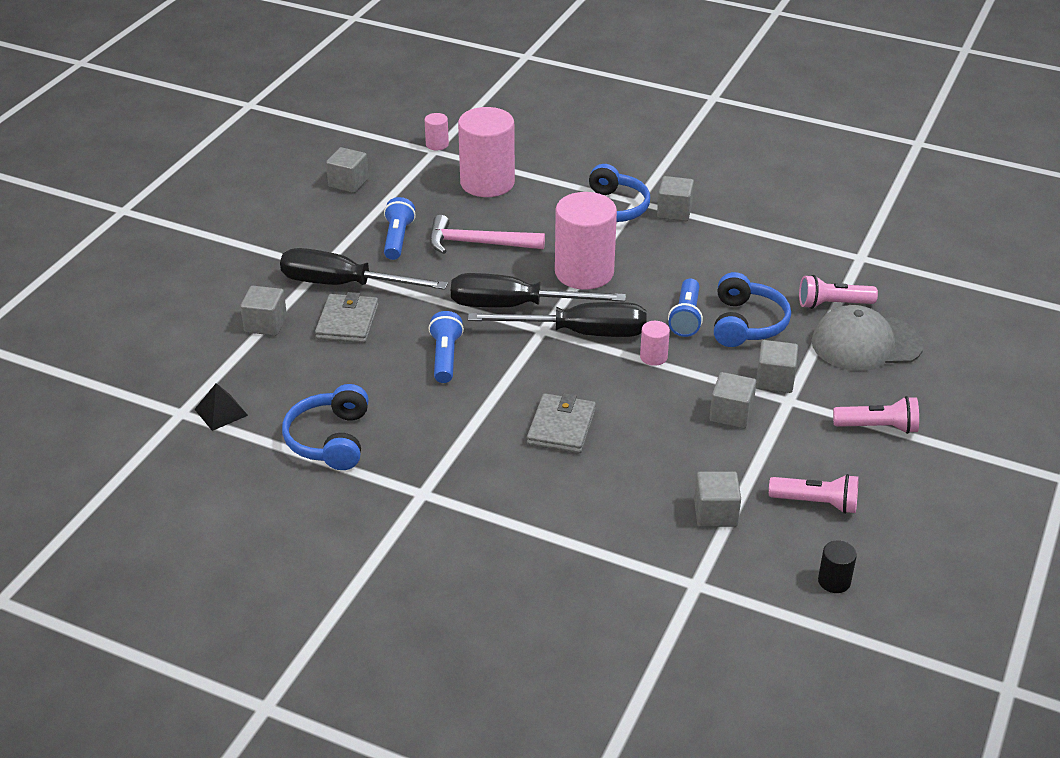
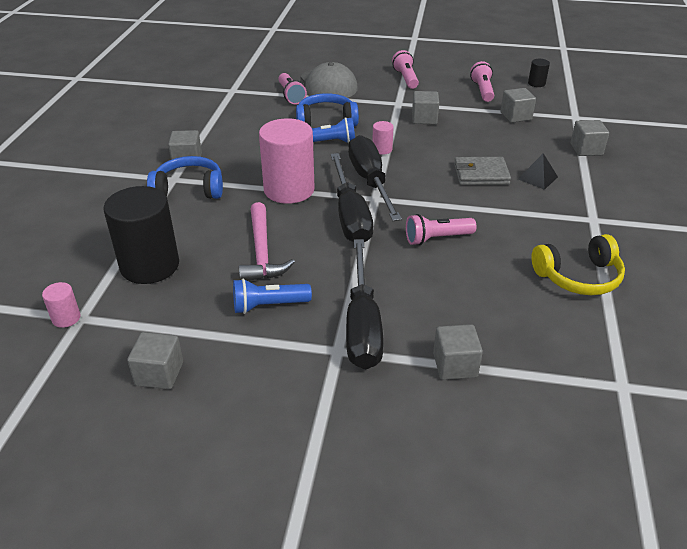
camera: 105 degrees left, 0 degrees up
(221, 412) = (599, 356): black pyramid -> black pyramid (537, 178)
(330, 439) = (578, 277): blue headphones -> yellow headphones
(347, 322) = (421, 306): grey wallet -> none
(445, 357) = (437, 238): blue flashlight -> pink flashlight
(487, 183) = (150, 266): pink cylinder -> black cylinder
(774, 380) = (381, 108): grey cube -> grey cube (586, 149)

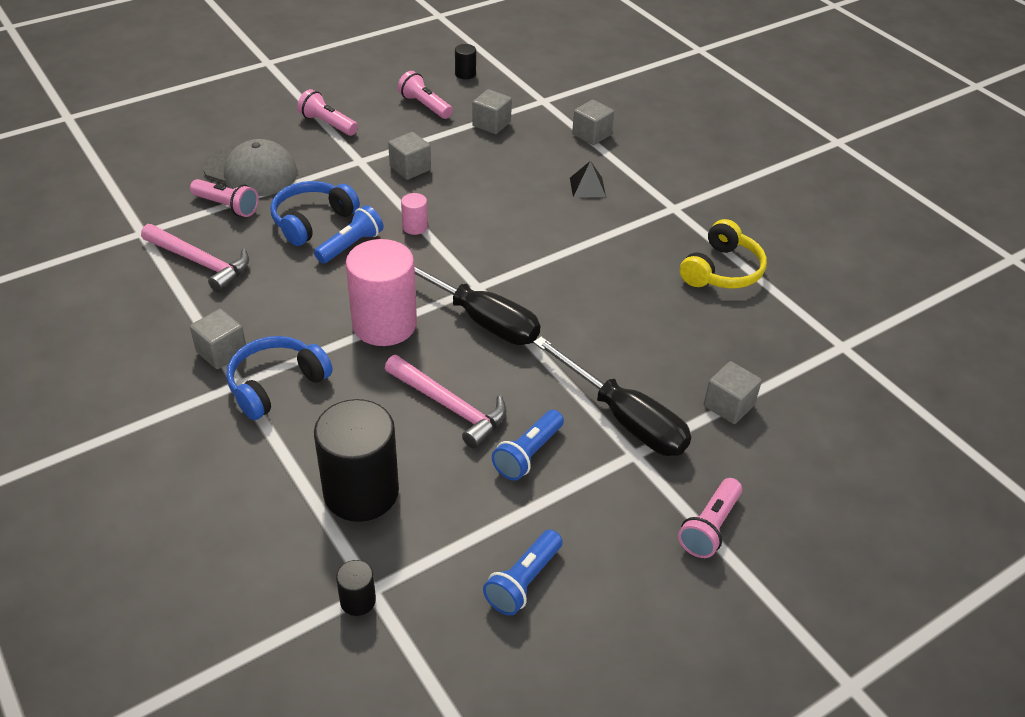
camera: 45 degrees left, 5 degrees up
(66, 318) = (358, 600): pink cylinder -> black cylinder
(159, 373) = (523, 581): grey cube -> blue flashlight
(239, 115) = (200, 262): none -> pink hammer
(370, 181) = (450, 270): black screwdriver -> none
(437, 238) = (581, 298): pink flashlight -> pink flashlight (710, 527)
(481, 174) = (538, 208): grey wallet -> none

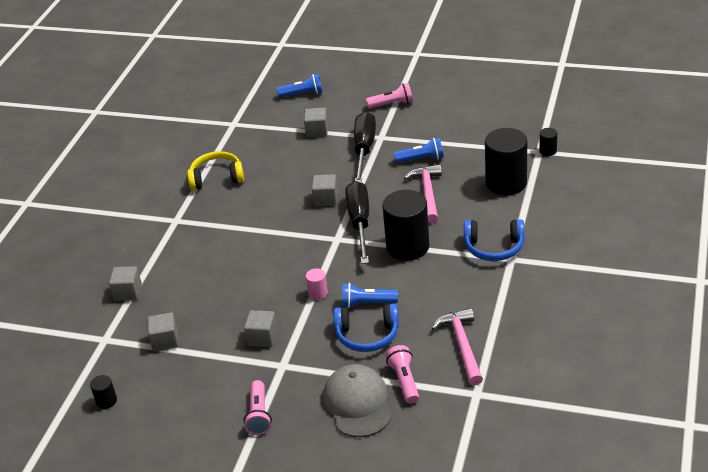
camera: 125 degrees left, 5 degrees down
(221, 352) = (504, 280): grey cube -> grey cube (326, 199)
(384, 324) = (407, 247): pink cylinder -> black cylinder
(425, 106) = (177, 387): pink flashlight -> none
(523, 581) = (480, 125): blue flashlight -> blue flashlight (302, 94)
(587, 187) = (193, 259): black pyramid -> none

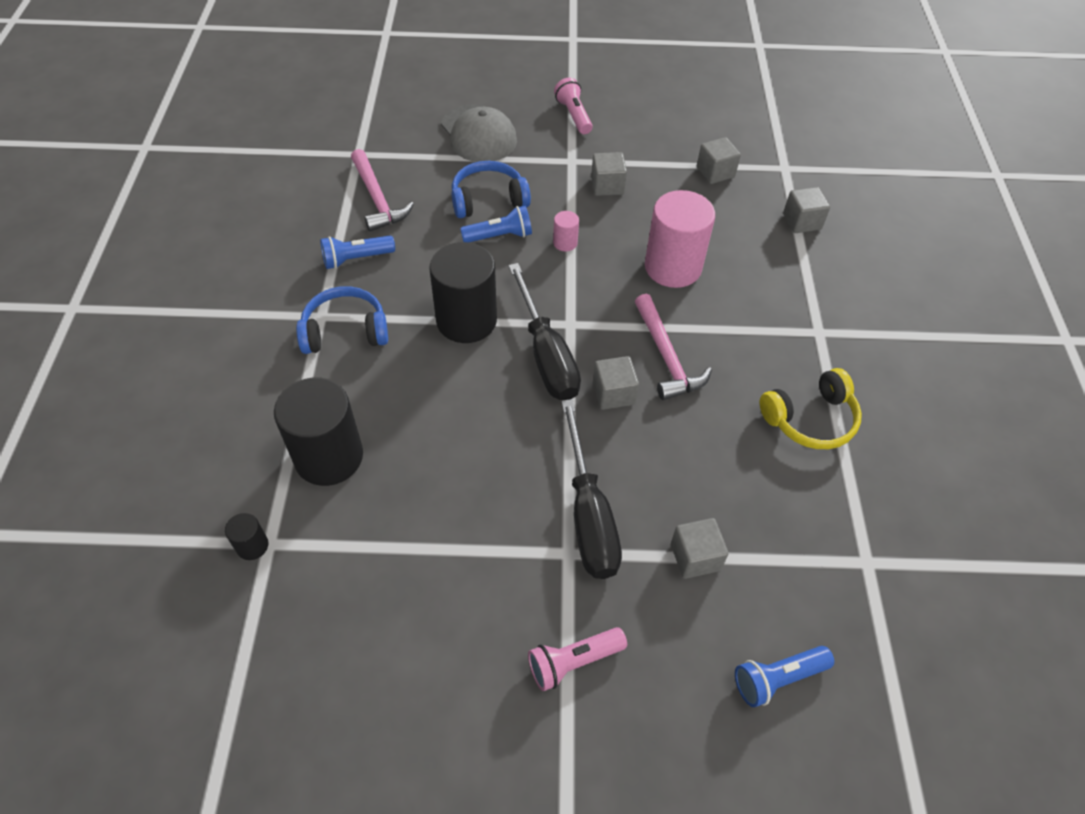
camera: 160 degrees right, 15 degrees up
(106, 401) = (733, 113): black cylinder -> none
(246, 268) = (673, 267): none -> pink cylinder
(404, 381) = (435, 158): pink flashlight -> none
(421, 159) = (480, 500): blue flashlight -> blue flashlight (356, 259)
(427, 193) = (455, 421): pink hammer -> pink hammer (666, 357)

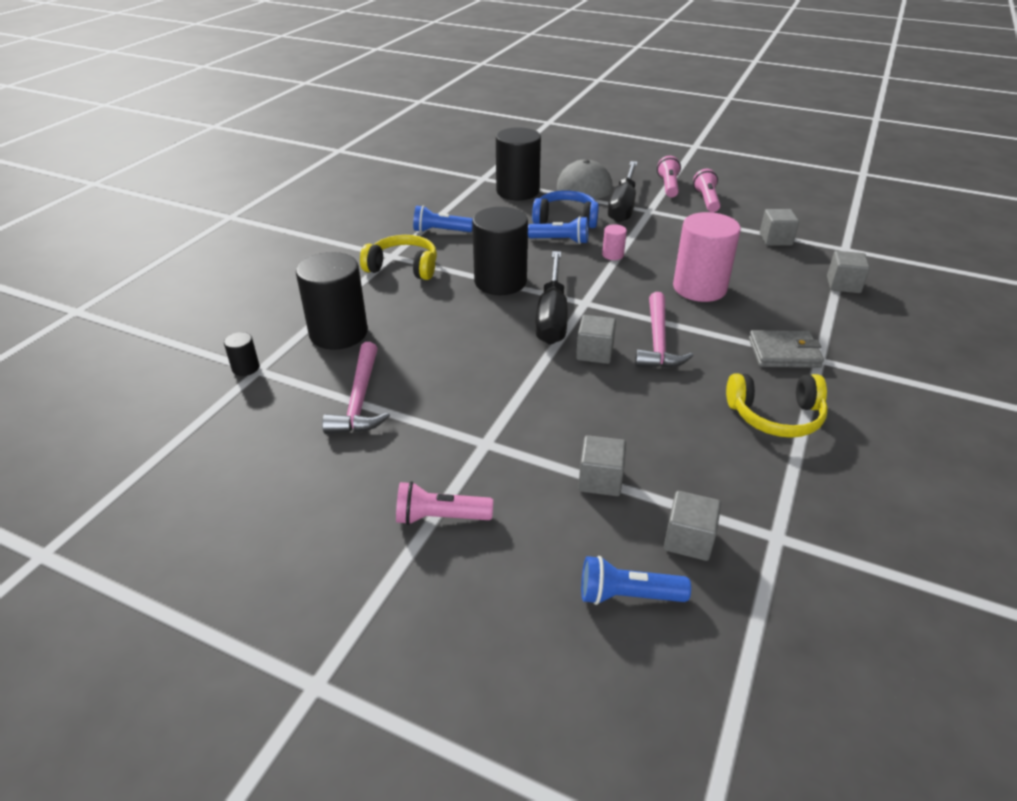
camera: 25 degrees right, 15 degrees down
(345, 331) = (403, 267): blue headphones -> yellow headphones
(377, 199) = (480, 203): pink hammer -> pink hammer (360, 400)
(411, 167) = (517, 191): none -> black cylinder
(588, 514) = (521, 423): black screwdriver -> black screwdriver (623, 205)
(607, 186) = (671, 230): grey cube -> grey cube (688, 540)
(623, 129) = (706, 200): none -> pink flashlight
(785, 334) = (784, 353): none -> grey wallet

